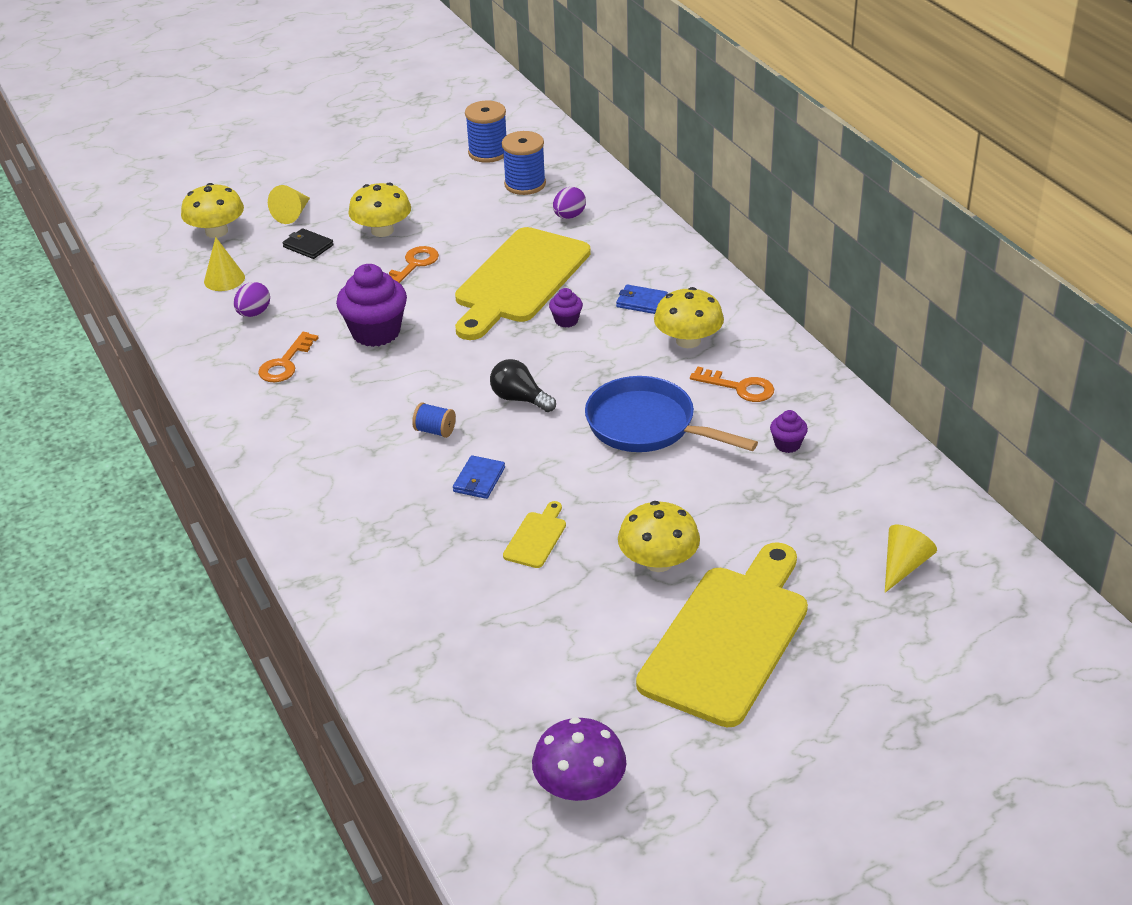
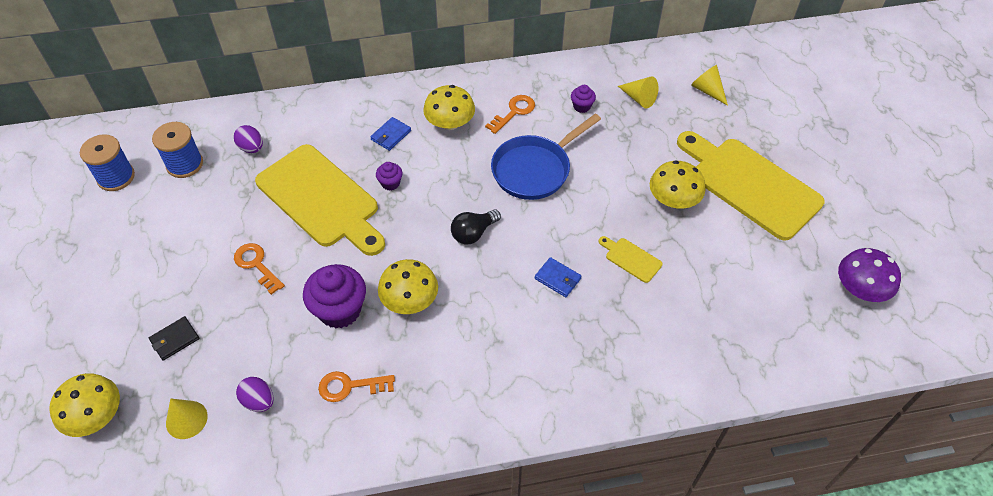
camera: 75 degrees left, 15 degrees up
(285, 363) = (350, 386): orange key -> orange key turned 135 degrees clockwise
(292, 214) = (110, 344): yellow cone -> yellow cone (639, 98)
(382, 230) = (187, 277): yellow mushroom -> yellow mushroom (410, 300)
(435, 431) = (489, 294): blue spool -> none

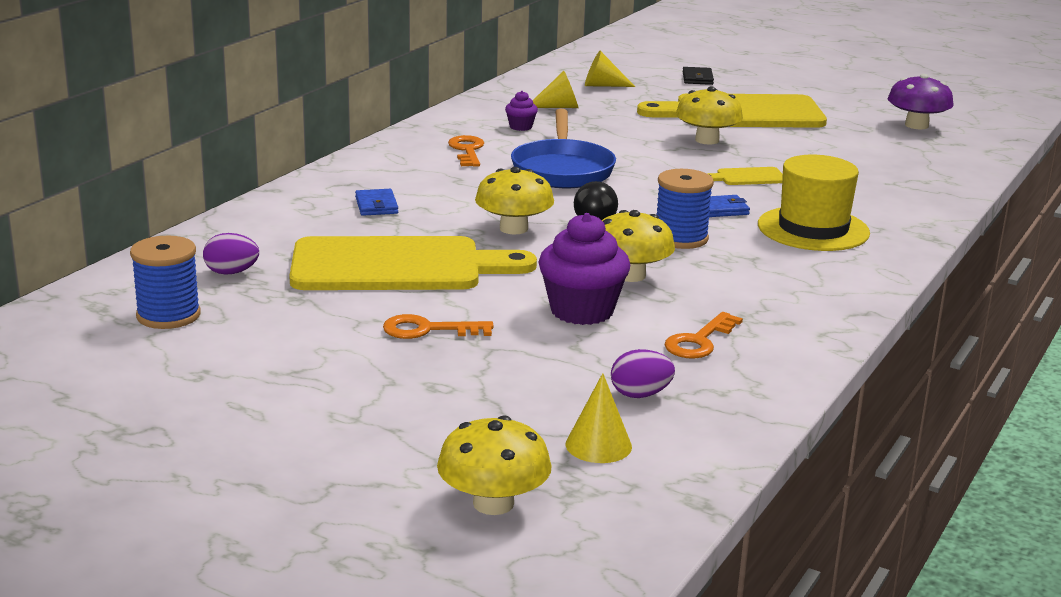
camera: 50 degrees left, 30 degrees down
(116, 177) = (89, 362): blue spool -> blue spool (681, 238)
(175, 339) = (456, 413): black wallet -> black wallet (697, 78)
(390, 183) = (447, 229): purple cupcake -> none
(450, 123) = (420, 177): yellow mushroom -> yellow mushroom (513, 228)
(579, 343) = (813, 229): none -> yellow hat

